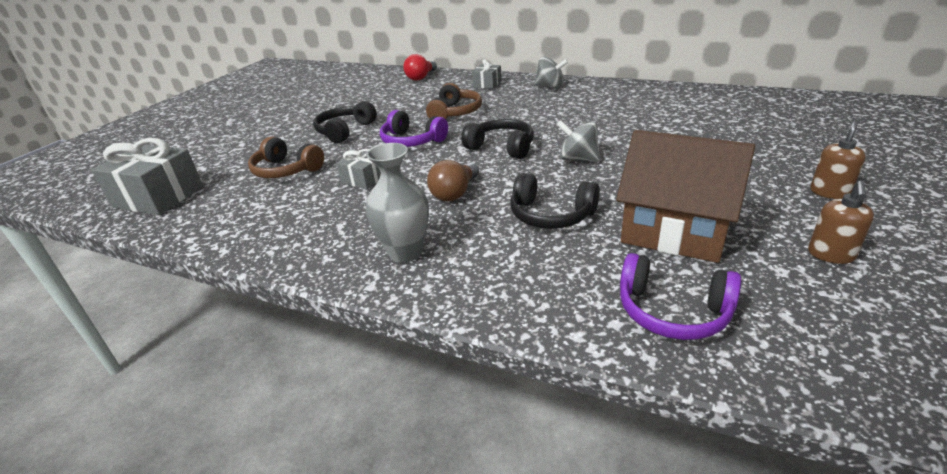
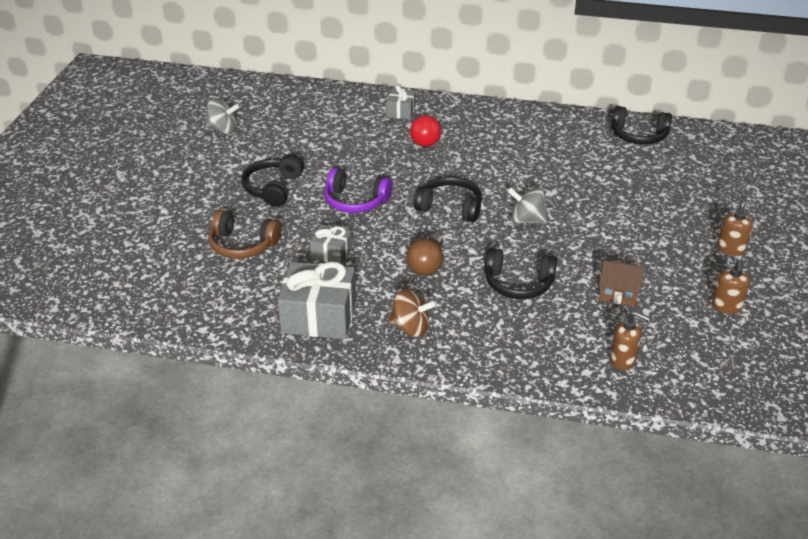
camera: 15 degrees left, 5 degrees up
(158, 197) = (127, 285): grey gift -> grey gift (319, 316)
(405, 252) = (410, 328): grey vase -> brown spinning top
(421, 77) = (317, 98): red light bulb -> red light bulb (427, 139)
(455, 112) = (383, 158): brown headphones -> none
(550, 87) = (472, 116): grey spinning top -> grey spinning top (223, 130)
(672, 312) = (623, 360): purple headphones -> brown soap dispenser
(674, 232) = (618, 294): brown house -> brown house, size x0.49
(713, 98) = (638, 136): none -> black headphones

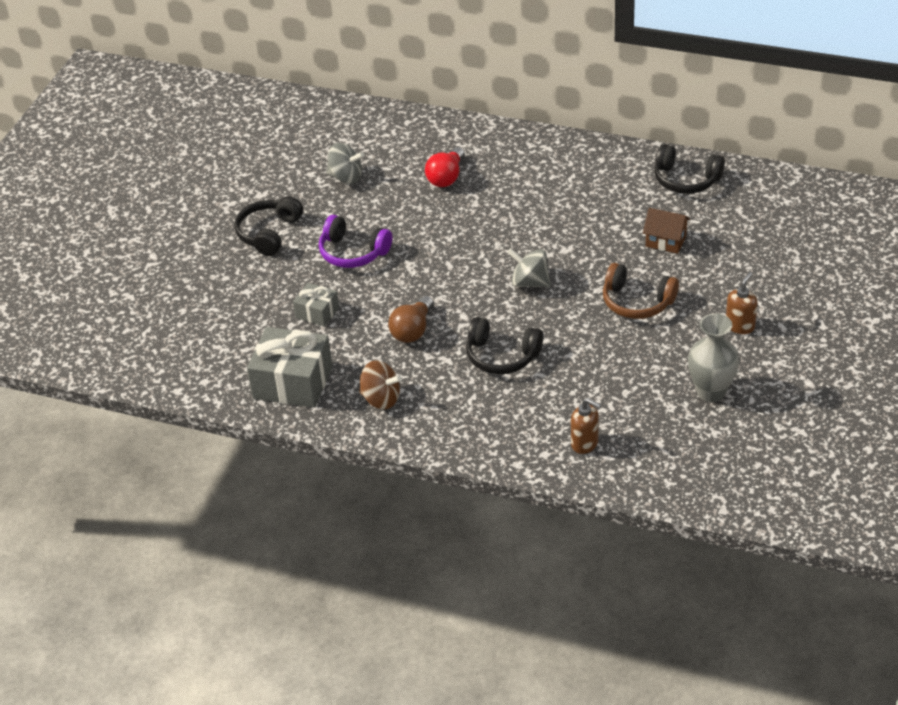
camera: 10 degrees right, 5 degrees up
(223, 130) = (225, 157): grey spinning top -> grey spinning top (346, 177)
(242, 245) = (228, 300): brown headphones -> brown headphones (637, 302)
(401, 111) = (425, 139): grey gift -> none
(450, 207) = (452, 264): black headphones -> none
(618, 294) = (602, 372): brown house -> brown house (665, 241)
(726, 307) = (711, 391): brown soap dispenser -> grey vase

